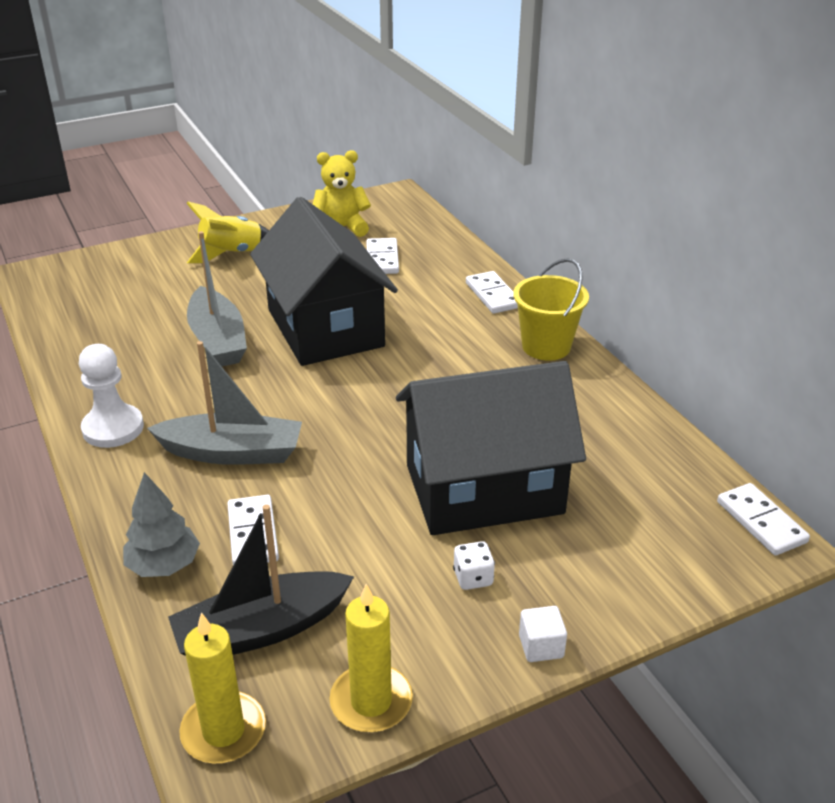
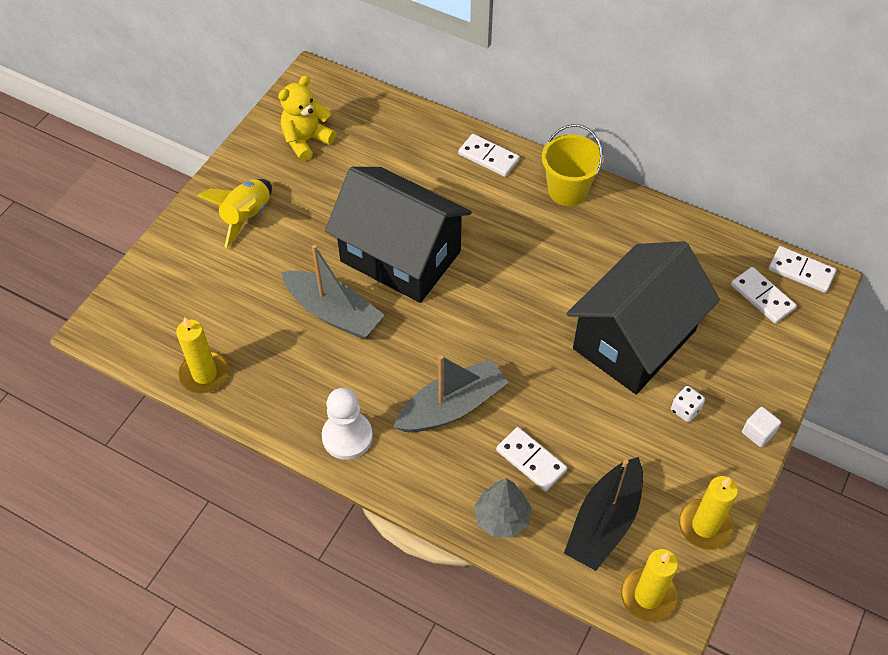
camera: 35 degrees left, 20 degrees up
(64, 333) = (204, 374): none -> yellow candle
(382, 259) = (373, 160): white domino -> white domino (762, 297)

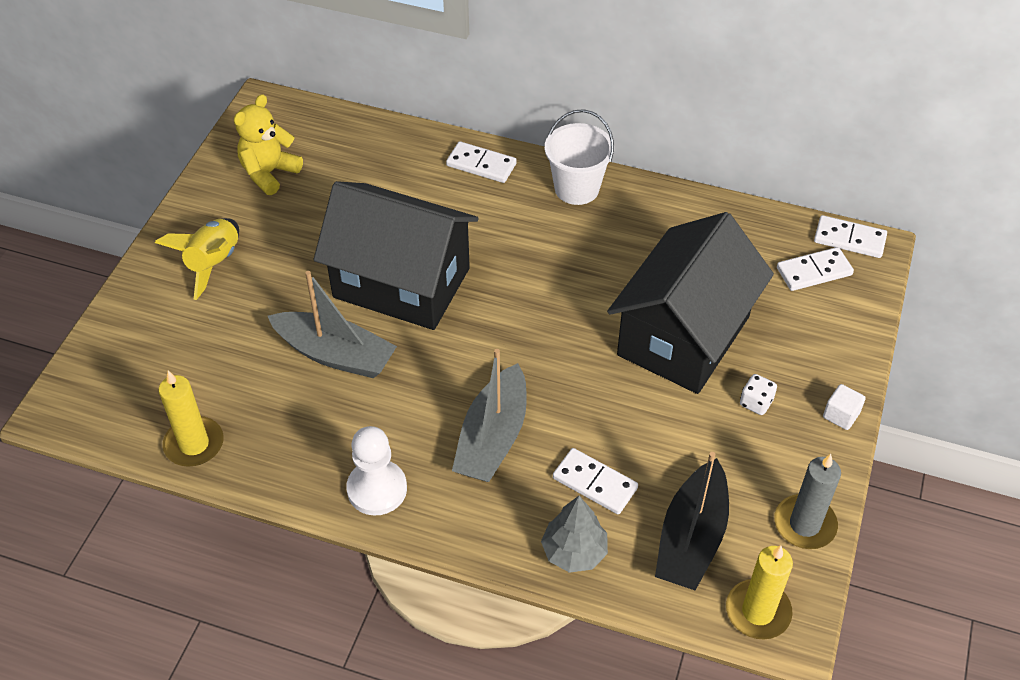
camera: 10 degrees left, 5 degrees down
(452, 406) = (492, 437): grey boat -> grey boat turned 150 degrees clockwise
(567, 190) = (576, 188): yellow bucket -> white bucket
(705, 526) = (804, 524): yellow candle -> grey candle
(762, 297) = (814, 271): white domino -> white domino turned 60 degrees counterclockwise

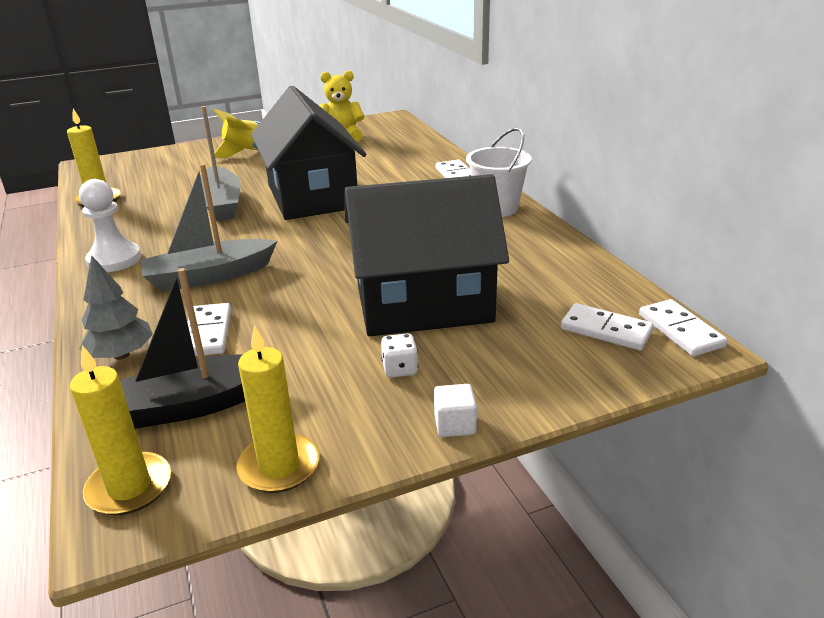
camera: 50 degrees right, 20 degrees down
(804, 524) = (279, 466): grey candle -> yellow candle

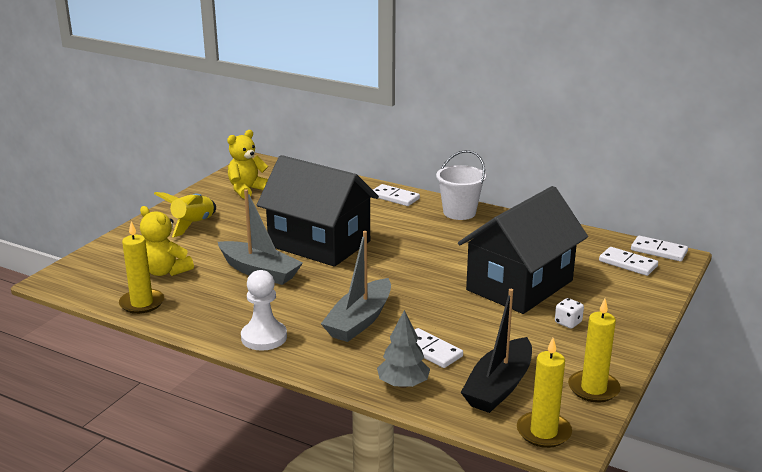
camera: 40 degrees left, 5 degrees down
(161, 181) = (165, 271): none -> yellow teddy bear
(455, 424) = (635, 335): white cube -> none
(606, 330) = (628, 263): white domino -> white domino turned 45 degrees clockwise

